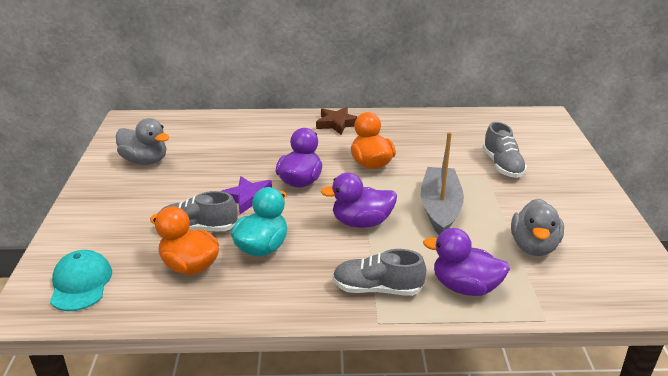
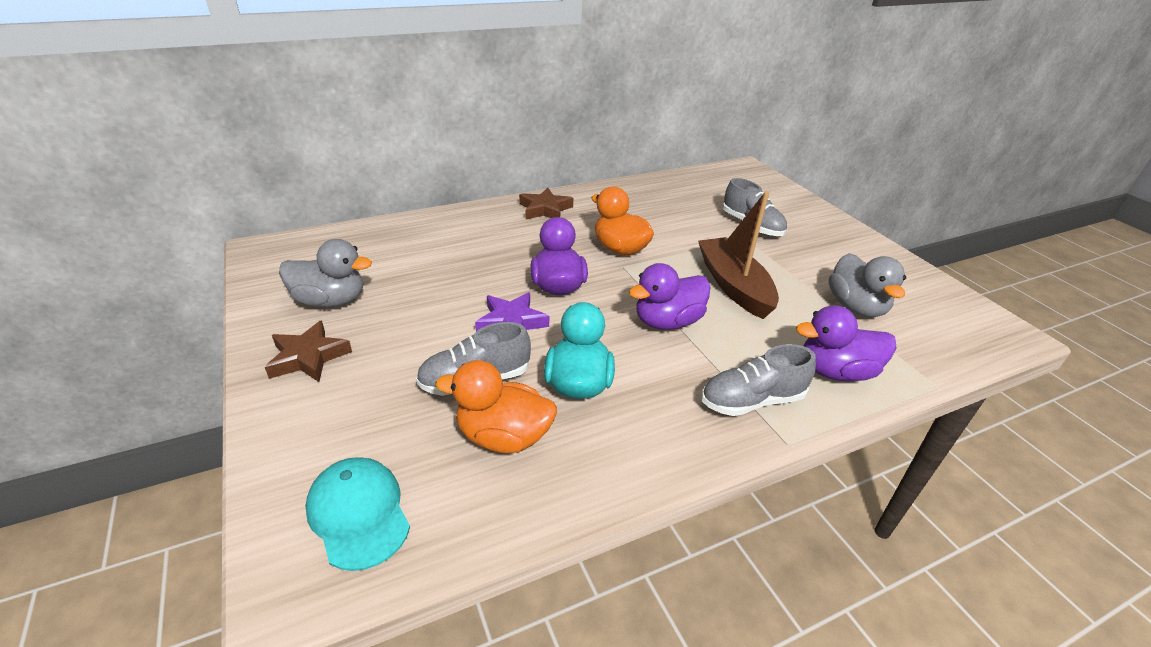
camera: 25 degrees left, 5 degrees up
(110, 192) = (308, 357): none -> brown star
(440, 208) = (734, 286): grey boat -> brown boat

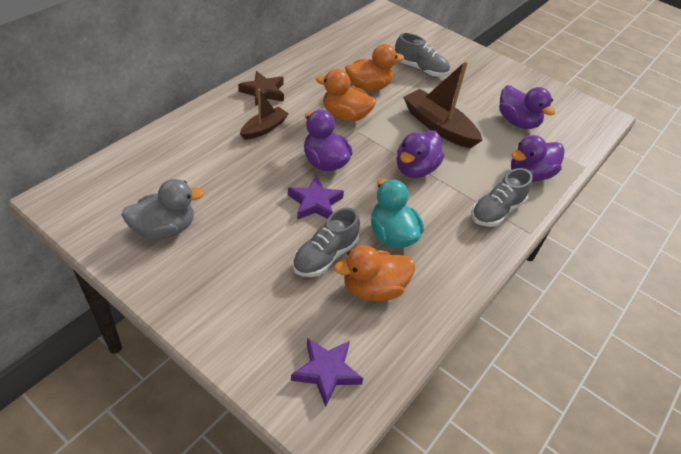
camera: 30 degrees left, 10 degrees up
(308, 357) = (192, 281): brown star -> none
(359, 513) = (326, 372): turquoise cap -> purple star
(517, 240) = (264, 128): none -> brown boat
(671, 229) = (368, 87): none -> orange duck
(855, 307) = (517, 122): grey duck -> purple duck

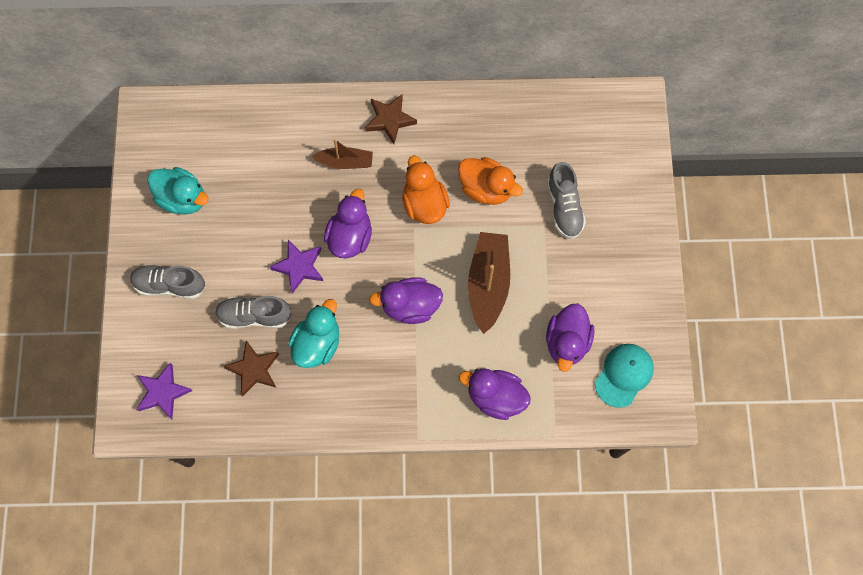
camera: 55 degrees right, 25 degrees up
(164, 229) = (182, 198): grey duck -> turquoise duck
(373, 289) = (254, 369): orange duck -> brown star
(497, 211) = (419, 399): grey shoe -> grey shoe (170, 285)
(563, 115) = (624, 375): none -> turquoise cap

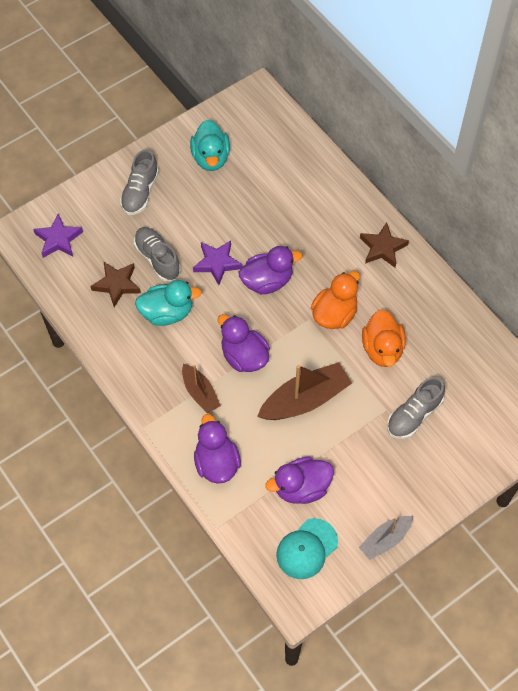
camera: 55 degrees right, 10 degrees down
(170, 285) = (140, 192): grey shoe -> grey shoe turned 135 degrees counterclockwise
(345, 162) = (323, 240): brown boat -> brown boat (200, 393)
(624, 375) = (306, 549): turquoise cap -> turquoise cap turned 135 degrees clockwise
(657, 307) = (385, 540): none -> grey boat

